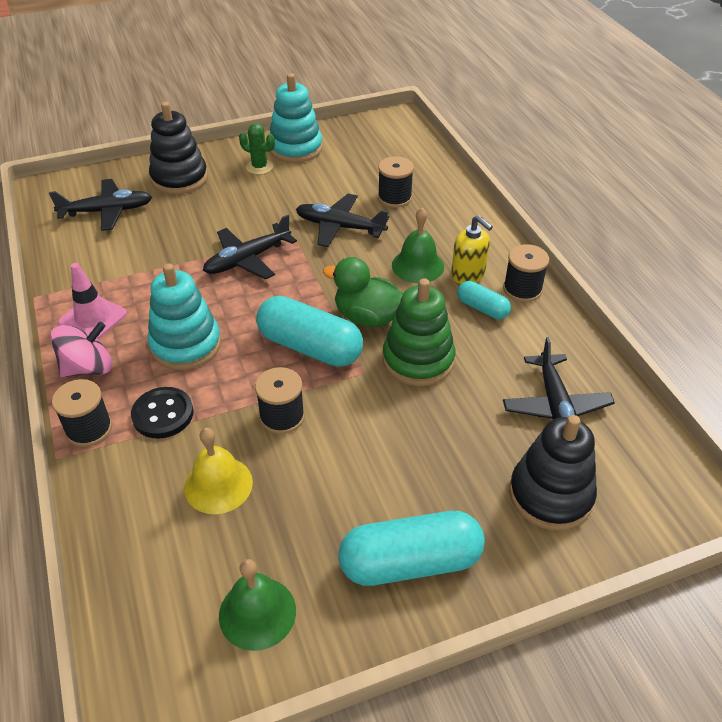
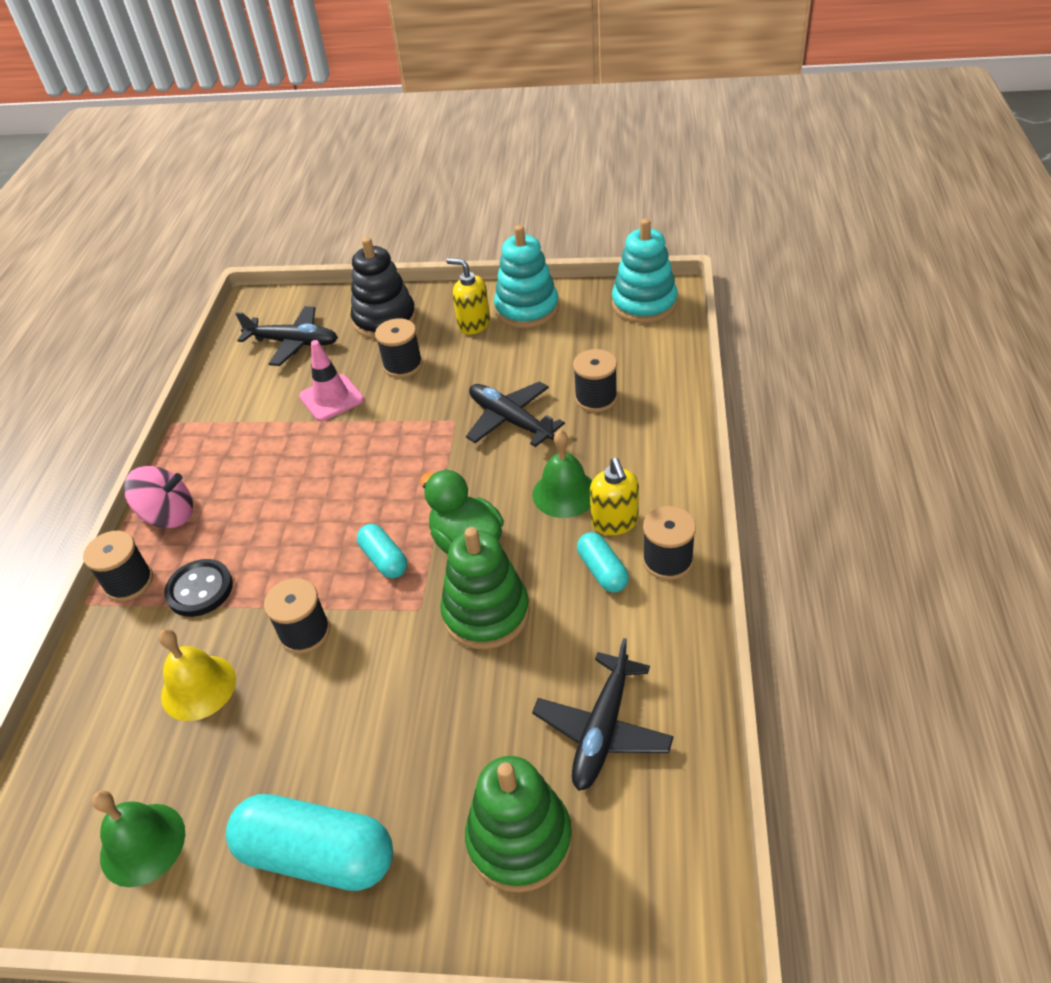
camera: 30 degrees right, 0 degrees up
(93, 318) = (206, 461): pink traffic cone -> pink traffic cone (331, 398)
(186, 345) = (269, 518): turquoise stacking toy -> turquoise stacking toy (644, 304)
(220, 208) = (403, 365): none -> black spool
(248, 259) = (390, 435): black plane -> none
(259, 167) = (473, 324): green cactus -> yellow soap dispenser
(310, 347) = (384, 559): turquoise capsule -> turquoise capsule, size x0.53
(550, 495) = (519, 840): black stacking toy -> green stacking toy

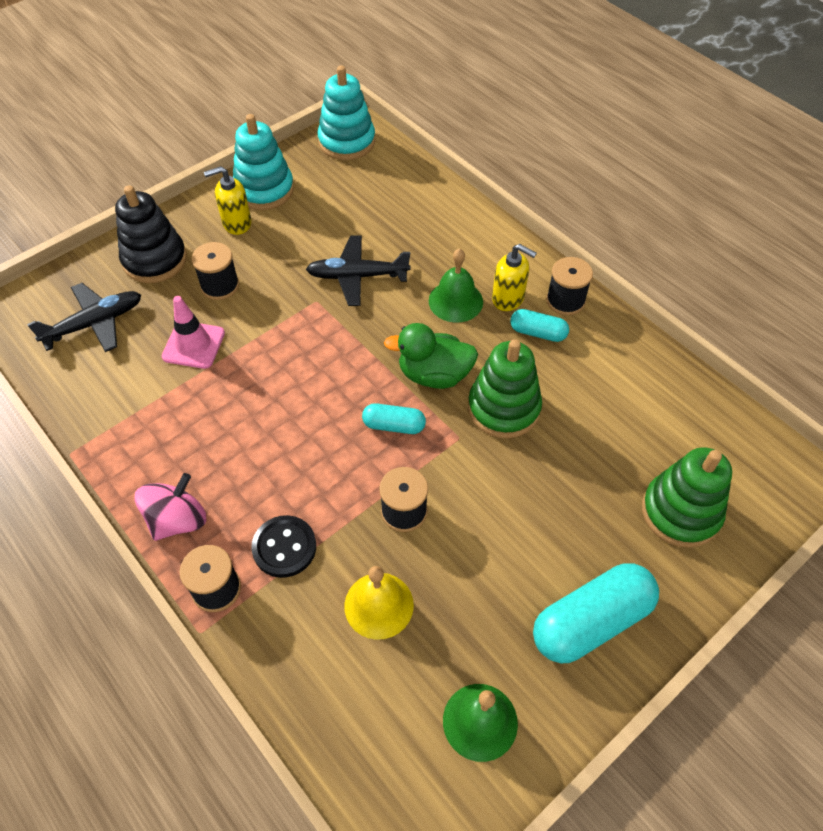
camera: 50 degrees left, 10 degrees up
(596, 398) = (396, 226): black spool -> none
(603, 729) = (647, 420): black plane -> none

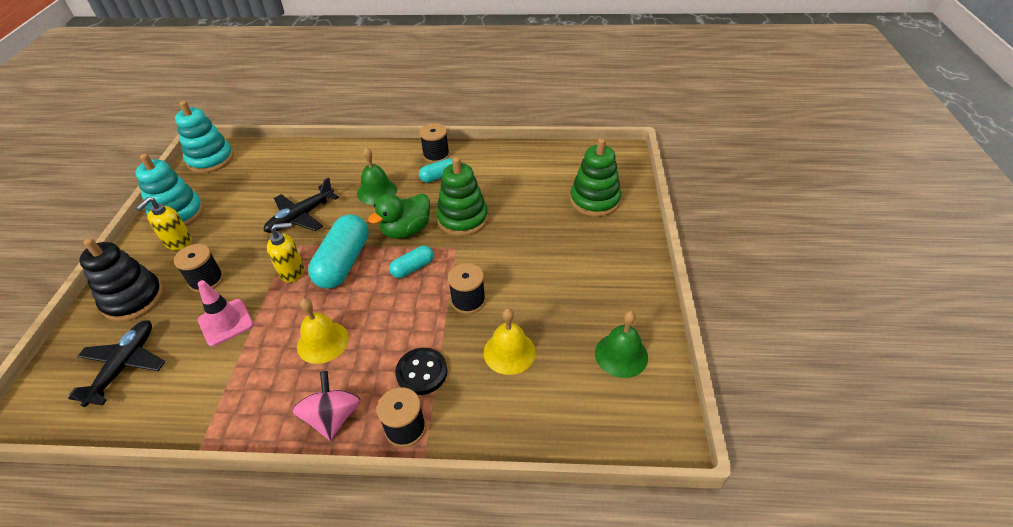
camera: 45 degrees left, 10 degrees down
(242, 436) = (323, 342): none -> yellow bell
(508, 298) = (405, 172): yellow soap dispenser -> yellow soap dispenser (292, 271)
(591, 622) = (614, 271): turquoise capsule -> turquoise capsule (344, 262)

